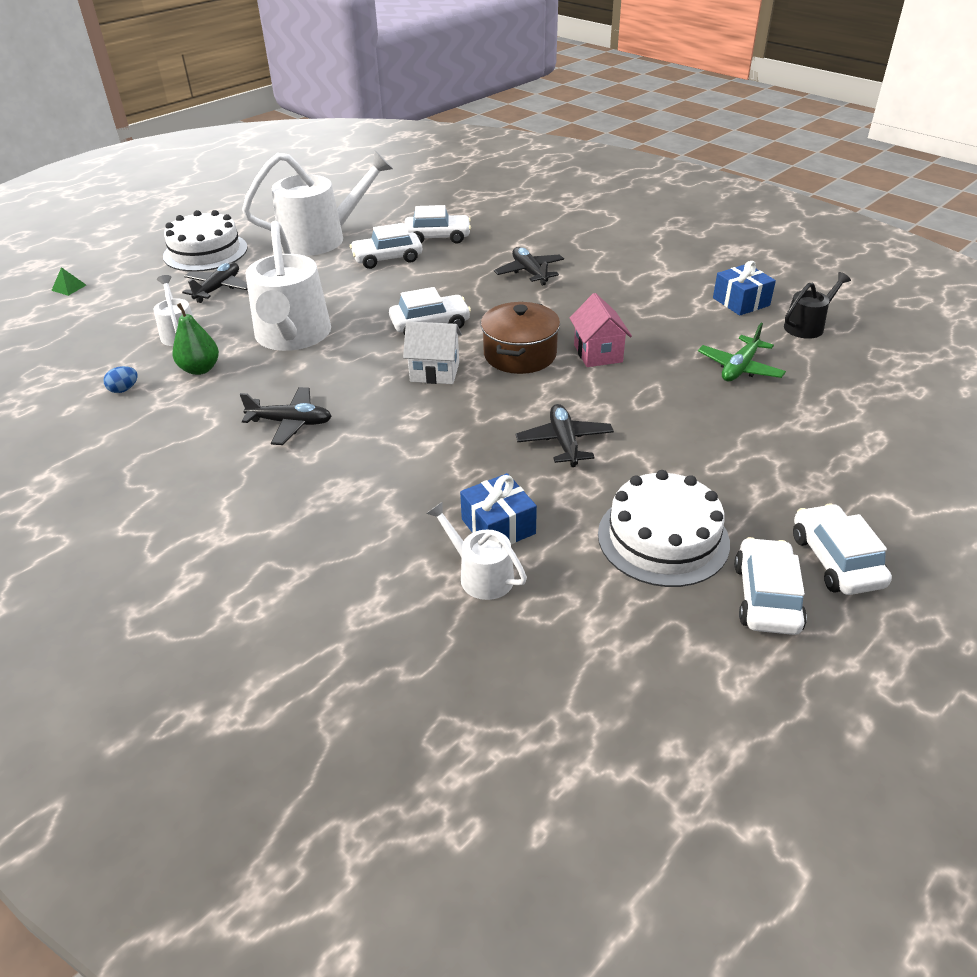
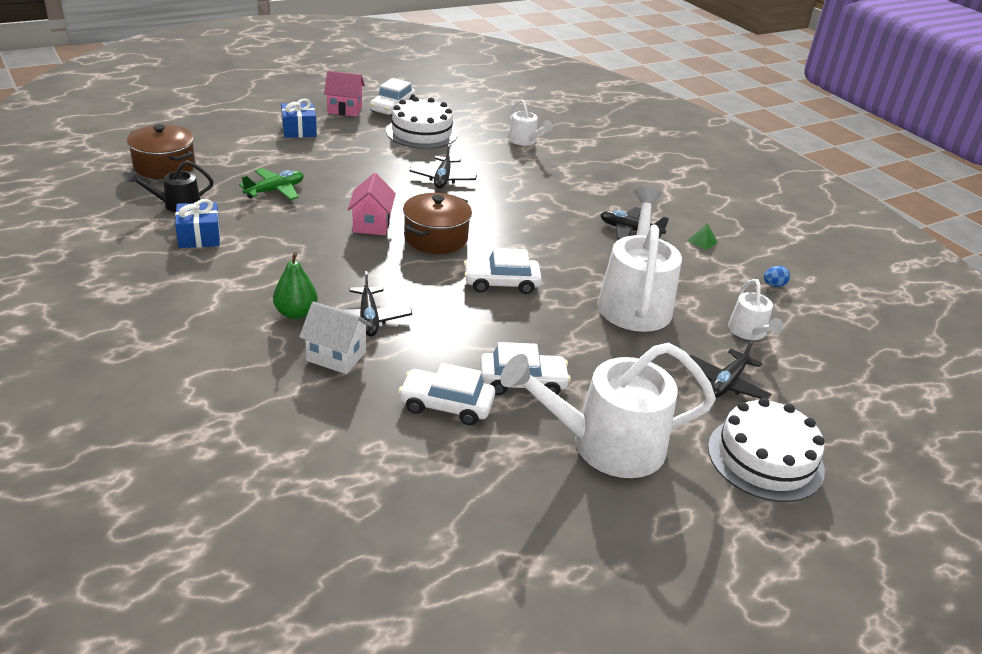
camera: 170 degrees left, 5 degrees down
(69, 287) = (915, 432): green pyramid -> green pyramid (702, 241)
(200, 369) = (714, 288): green pear -> green pear (296, 313)
(434, 372) = (512, 241): white house -> white house (336, 356)
(498, 526) = (507, 154): blue gift -> blue gift (299, 130)
(835, 560) = (344, 109): white car -> pink house
(895, 367) = (164, 166): none -> brown pot

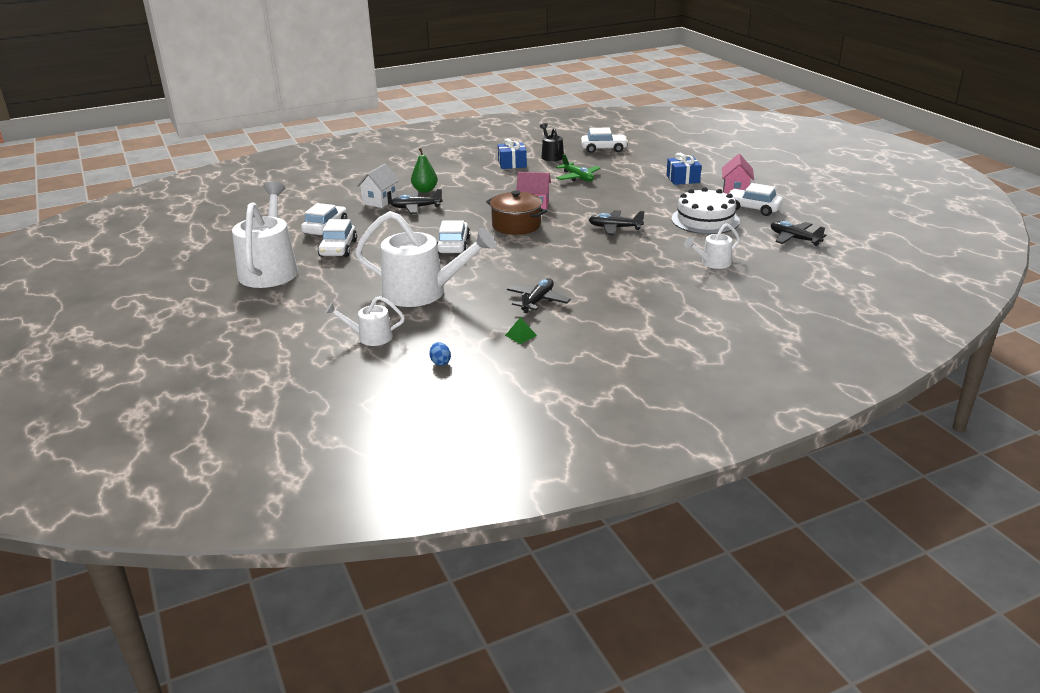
camera: 100 degrees right, 5 degrees down
(164, 166) = (603, 149): brown pot -> white car
(726, 383) = (310, 317): black plane -> black plane (794, 239)
(765, 458) = (229, 320): white cake -> none

